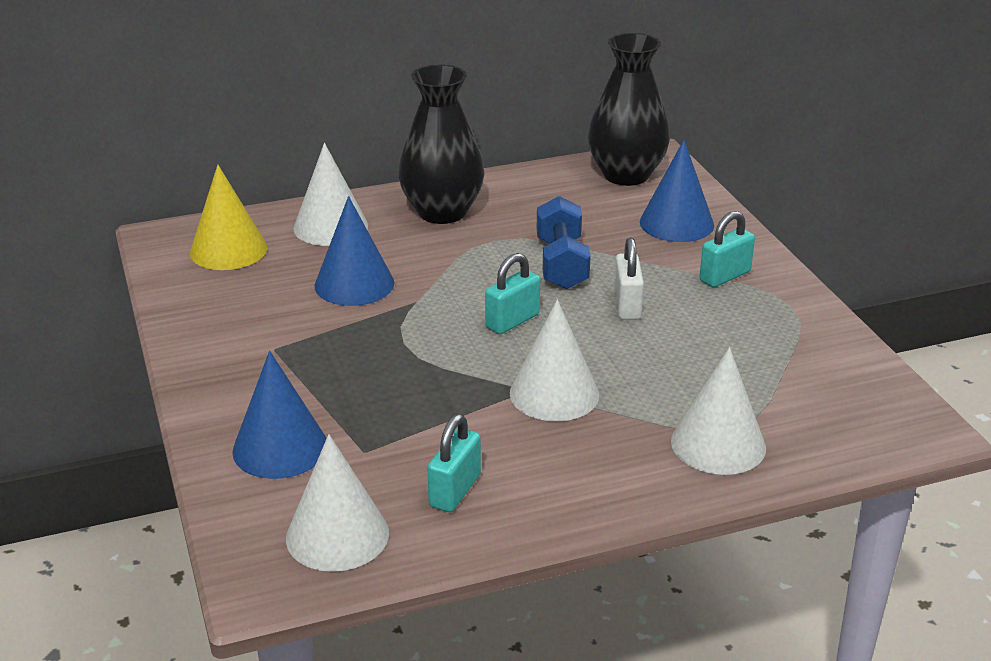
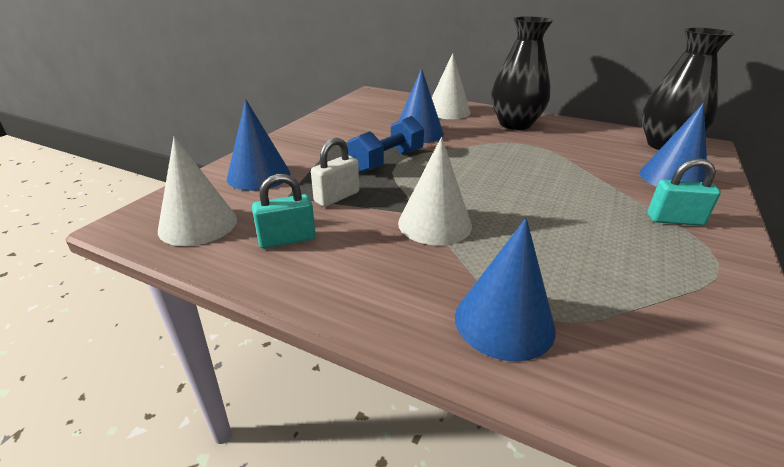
camera: 45 degrees right, 0 degrees up
(228, 250) = (388, 104): yellow cone -> none
(512, 321) = (473, 179): turquoise padlock -> none
(561, 264) = (551, 167): blue dumbbell -> blue dumbbell (387, 161)
(627, 305) = (564, 203): white padlock -> white padlock (337, 197)
(718, 444) = (504, 322): white cone -> blue cone

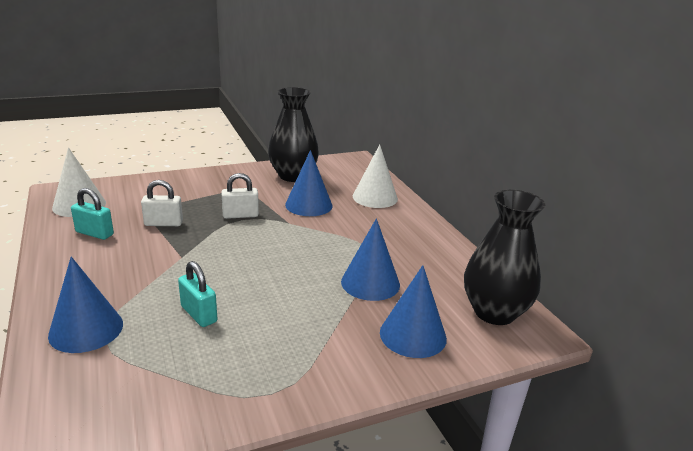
camera: 40 degrees right, 5 degrees down
(258, 175) = (156, 191): blue cone -> blue cone (370, 283)
(387, 161) = (240, 215): blue dumbbell -> white padlock
(434, 224) = (173, 266): white cone -> none
(515, 124) = (402, 231): black vase -> black vase (293, 176)
(674, 220) = (322, 355): turquoise padlock -> turquoise padlock (199, 314)

